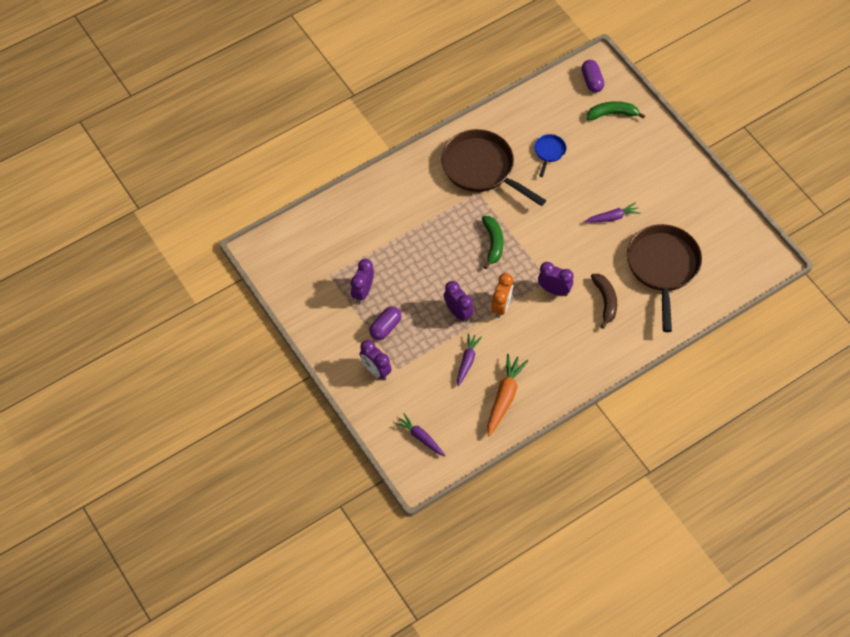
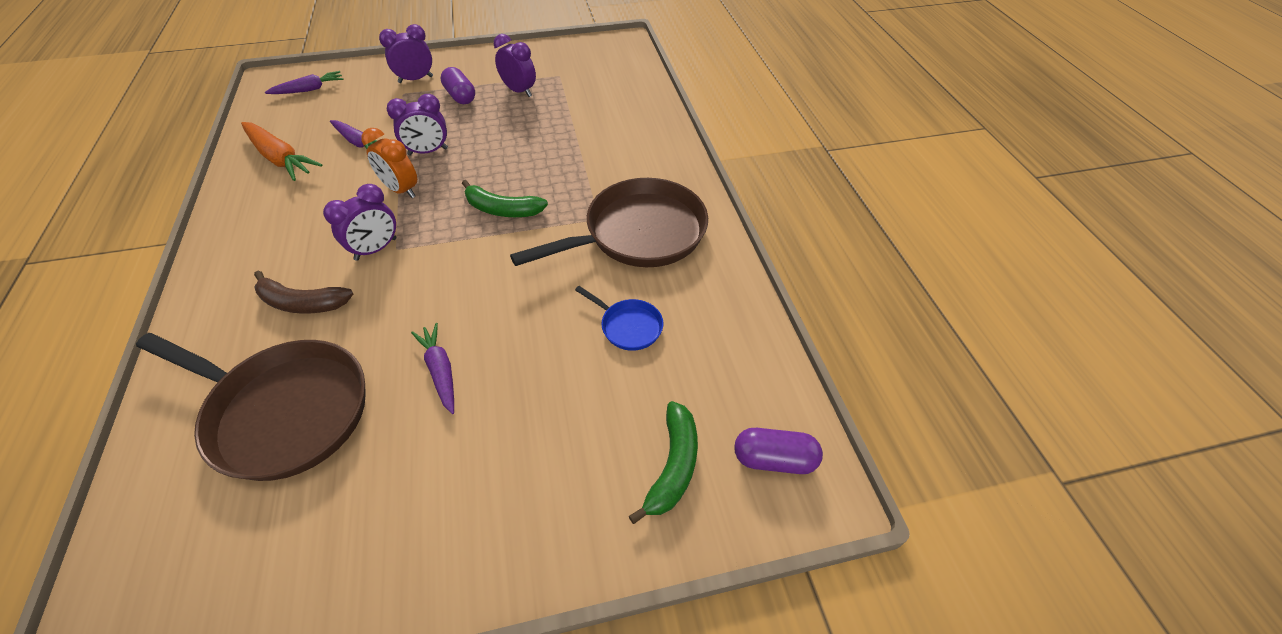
camera: 110 degrees right, 10 degrees down
(612, 217) = (440, 371): purple carrot -> purple carrot turned 150 degrees clockwise

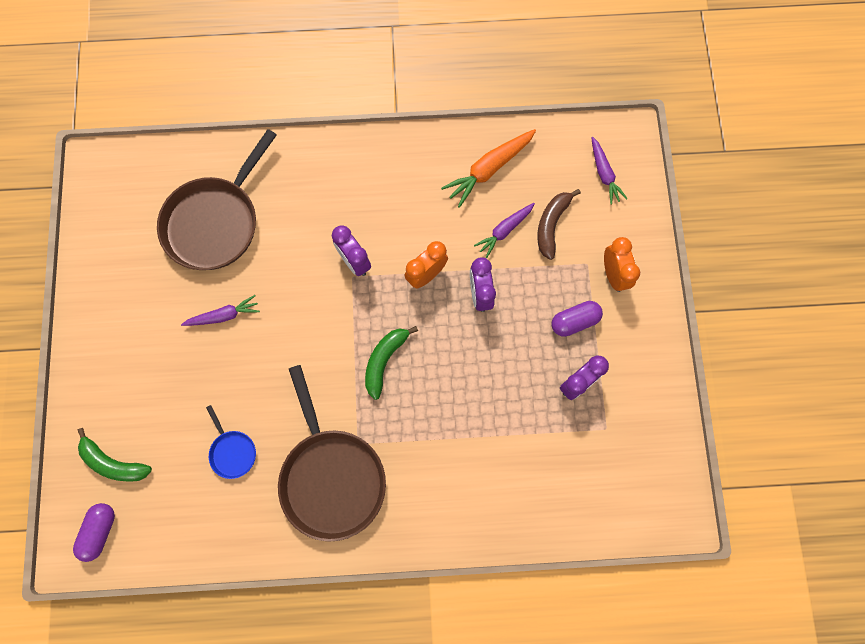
camera: 100 degrees right, 25 degrees up
(302, 303) = (307, 217): brown banana -> brown banana (551, 225)
(416, 79) = (613, 274): purple clock -> orange clock
(628, 326) = (232, 451): blue pan -> blue pan turned 75 degrees counterclockwise

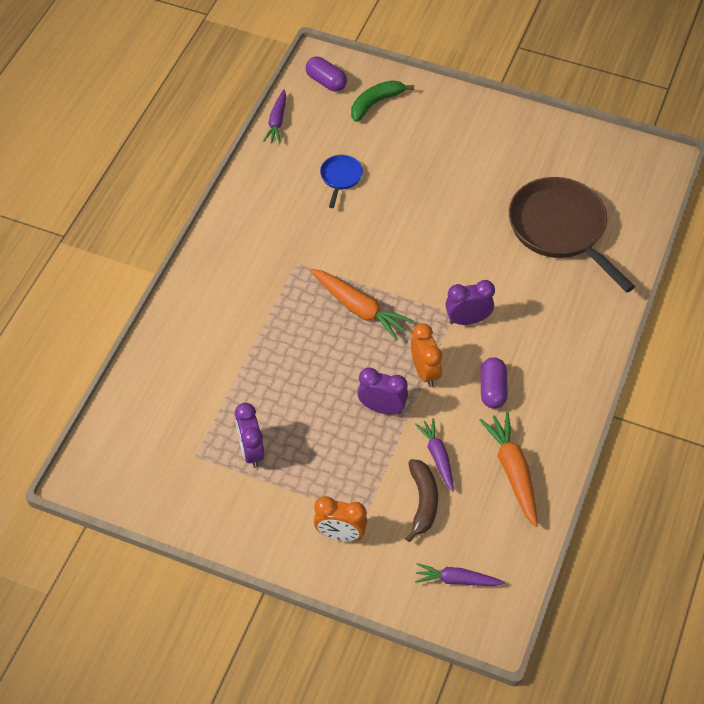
camera: 115 degrees right, 20 degrees down
(223, 315) = (465, 208): purple carrot -> purple carrot (277, 121)
(232, 451) = (340, 178): blue pan -> blue pan turned 105 degrees clockwise
(331, 476) = (280, 235): brown pan -> none
(384, 360) = (359, 308): green banana -> orange carrot
(551, 225) = (423, 502): brown banana -> brown banana turned 45 degrees clockwise
(574, 321) = (311, 476): purple capsule -> purple capsule (492, 389)

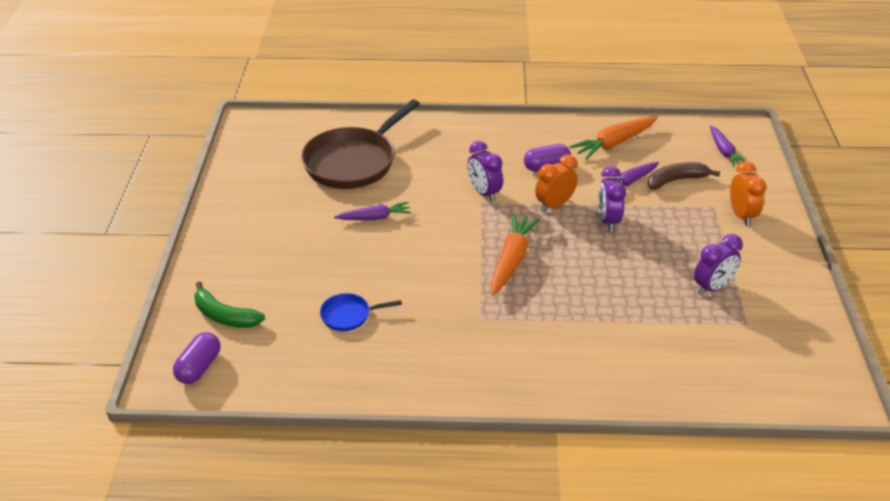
camera: 110 degrees left, 15 degrees down
(277, 121) = (280, 393): purple carrot -> purple carrot (374, 218)

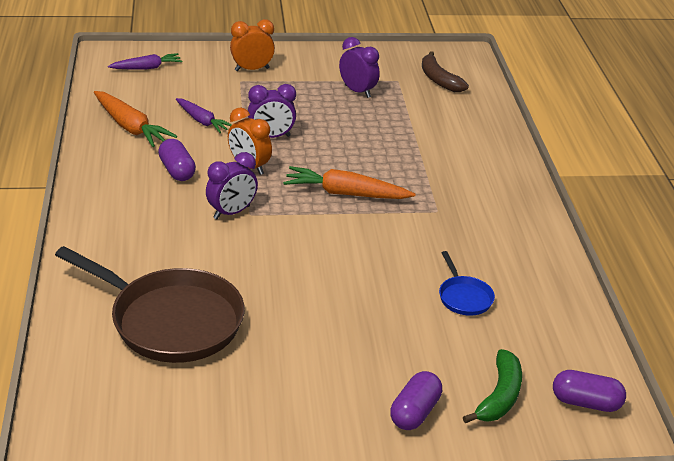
camera: 100 degrees left, 5 degrees down
(225, 267) = (414, 412): none -> purple capsule
(374, 218) = (291, 292): purple carrot -> none
(676, 180) = (198, 96): brown banana -> brown banana (439, 80)

